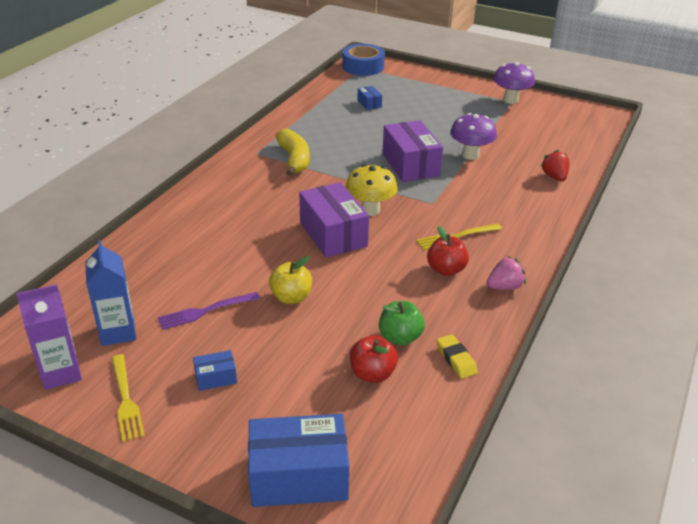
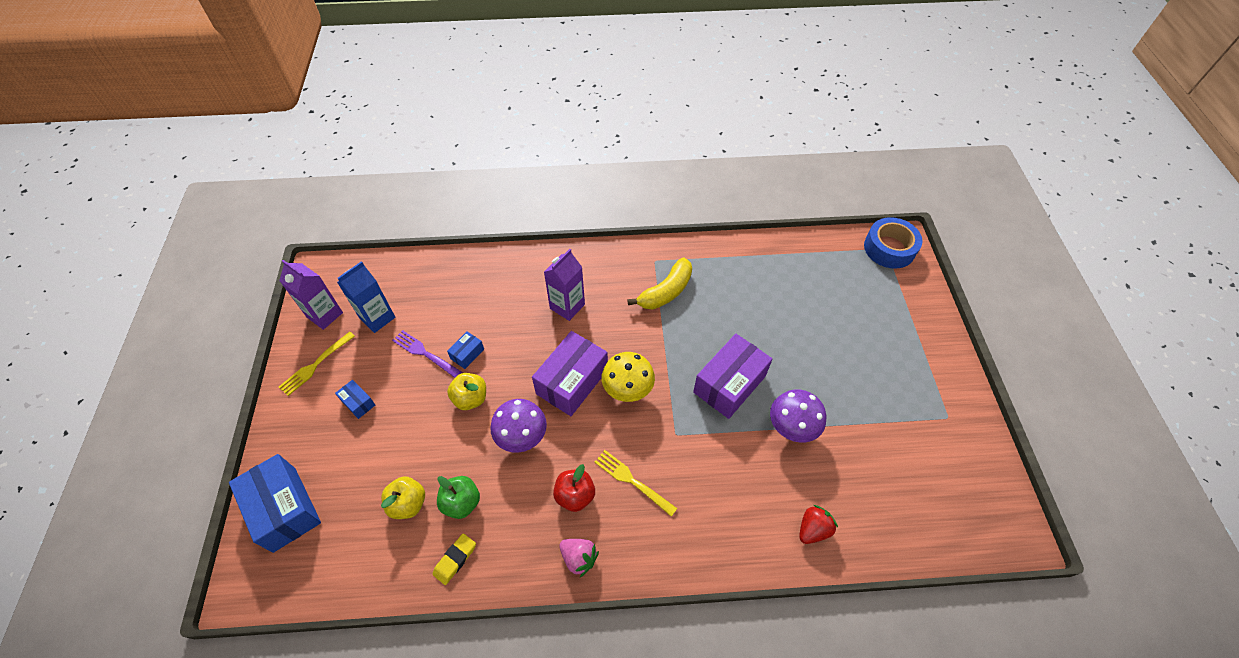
camera: 60 degrees right, 20 degrees up
(250, 210) = (567, 306): none -> purple carton
(369, 104) = (816, 293): blue box -> blue box (467, 354)
(372, 374) = (408, 503): red apple -> yellow apple
(510, 100) = (950, 415): purple mushroom -> purple mushroom (522, 437)

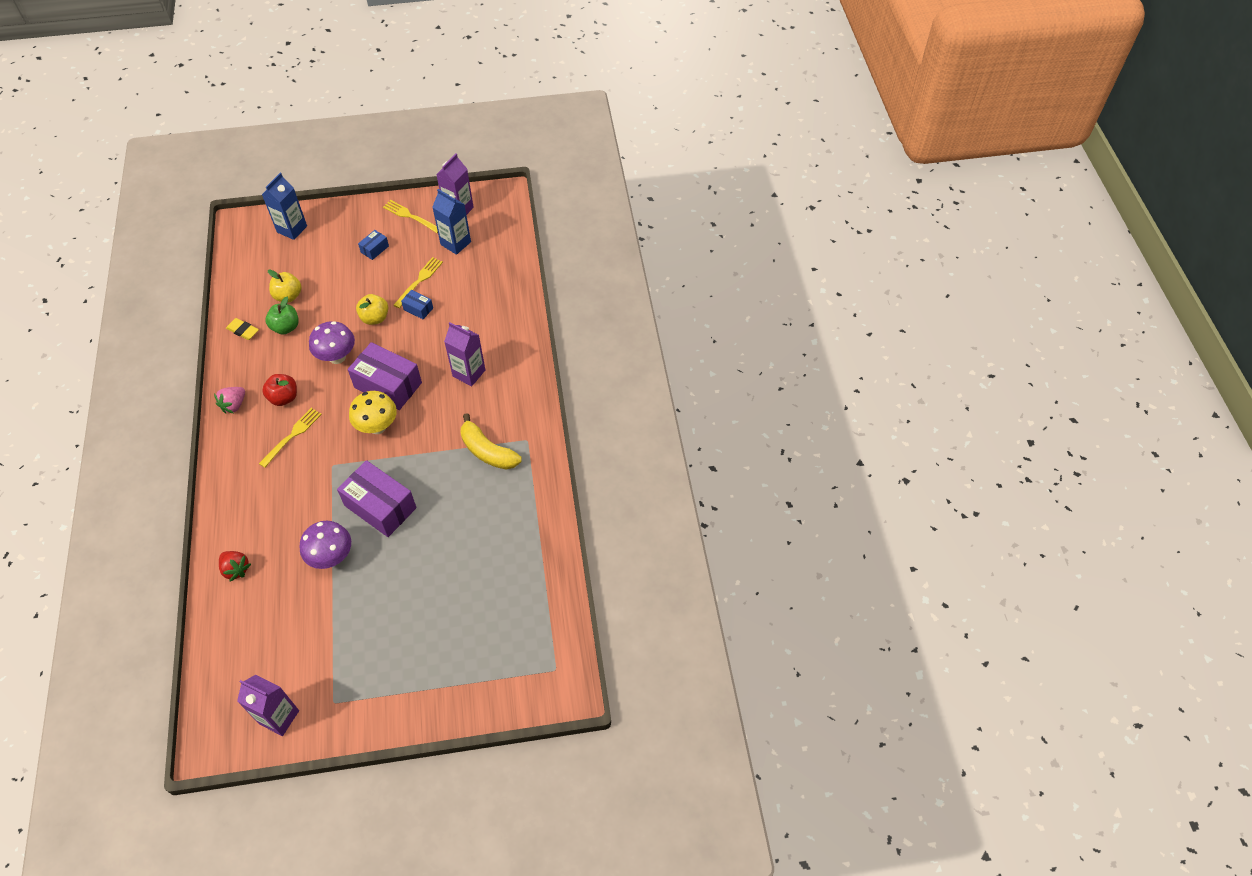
camera: 85 degrees right, 0 degrees up
(284, 509) = (292, 229): blue box -> blue carton
(425, 353) = (419, 281): purple fork -> yellow fork
(889, 248) = (556, 674): blue tape -> none
(973, 467) = (279, 717): none -> purple carton

